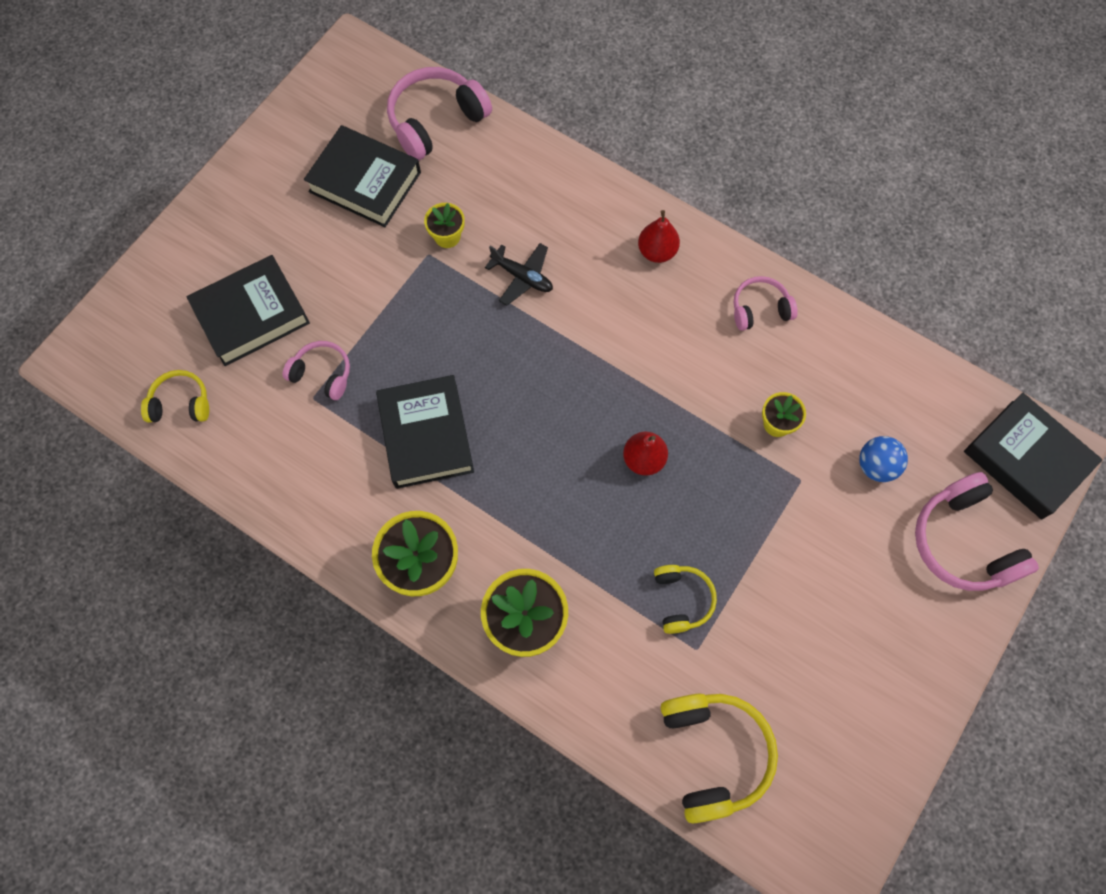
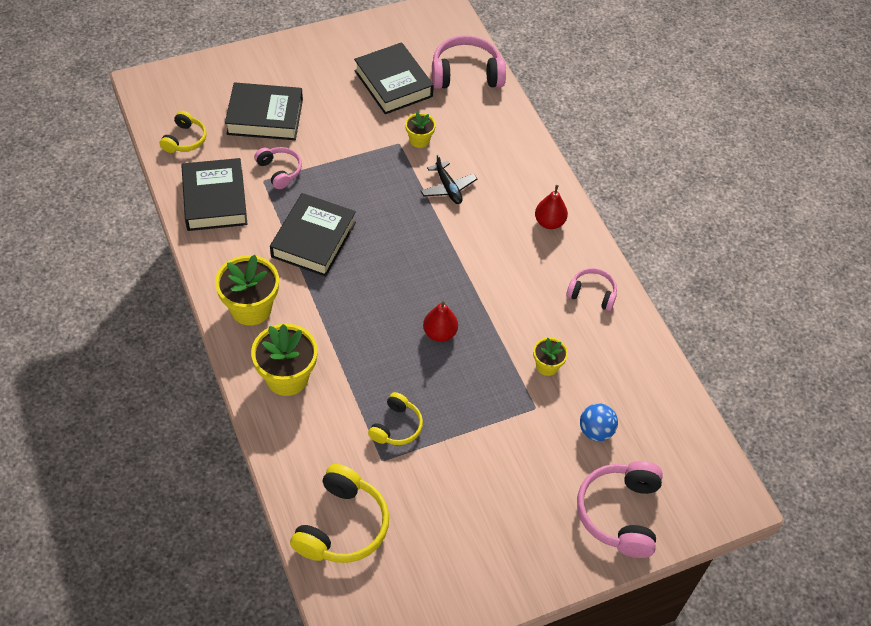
camera: 30 degrees right, 15 degrees down
(180, 403) = (185, 139): yellow headphones -> yellow headphones turned 75 degrees clockwise
(1026, 459) = (709, 492): black book -> black book (215, 200)

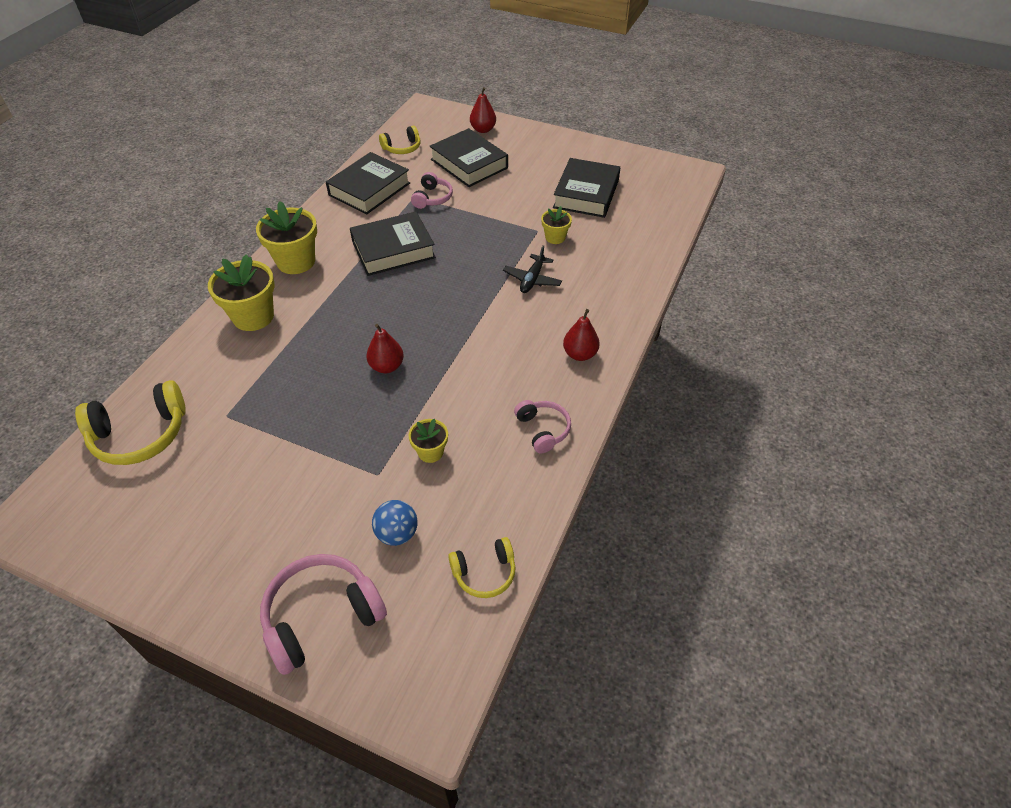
camera: 50 degrees right, 5 degrees down
(230, 74) = (483, 130): none -> red pear
(396, 426) = (268, 402): yellow headphones -> yellow headphones (484, 573)
(466, 74) = (652, 218): pink headphones -> none

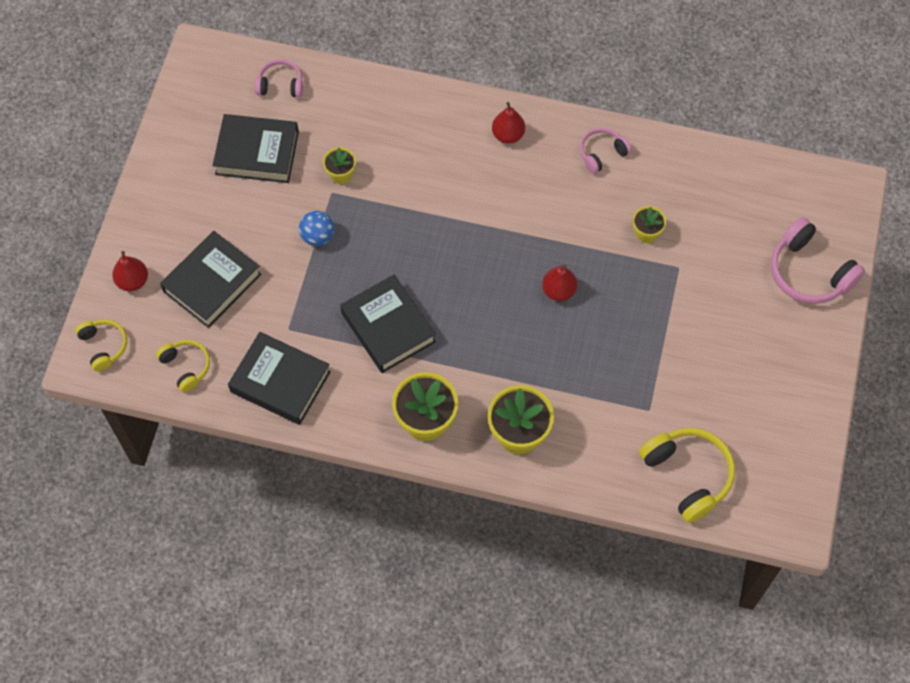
camera: 100 degrees left, 15 degrees up
(397, 533) = (729, 240): blue ball -> blue ball (318, 236)
(432, 198) = (288, 309): pink headphones -> pink headphones (280, 85)
(484, 573) = (744, 174): yellow headphones -> yellow headphones (104, 346)
(532, 279) = (412, 187): black plane -> none

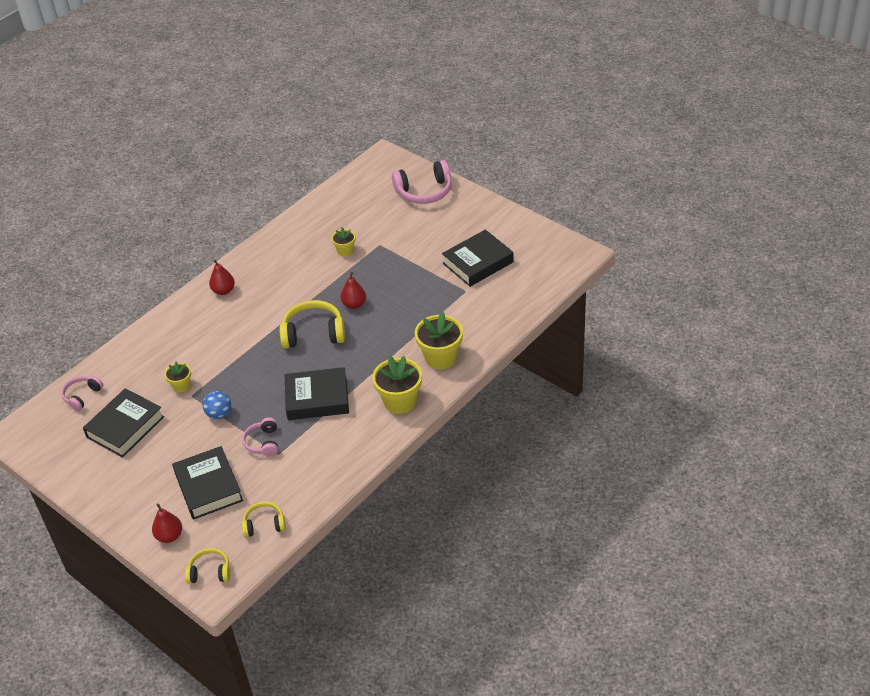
camera: 60 degrees left, 20 degrees down
(280, 382) = (316, 472): black book -> black book (478, 263)
(602, 153) = (274, 251): pink headphones -> pink headphones (263, 442)
(688, 475) = (520, 288): yellow headphones -> yellow headphones (313, 333)

